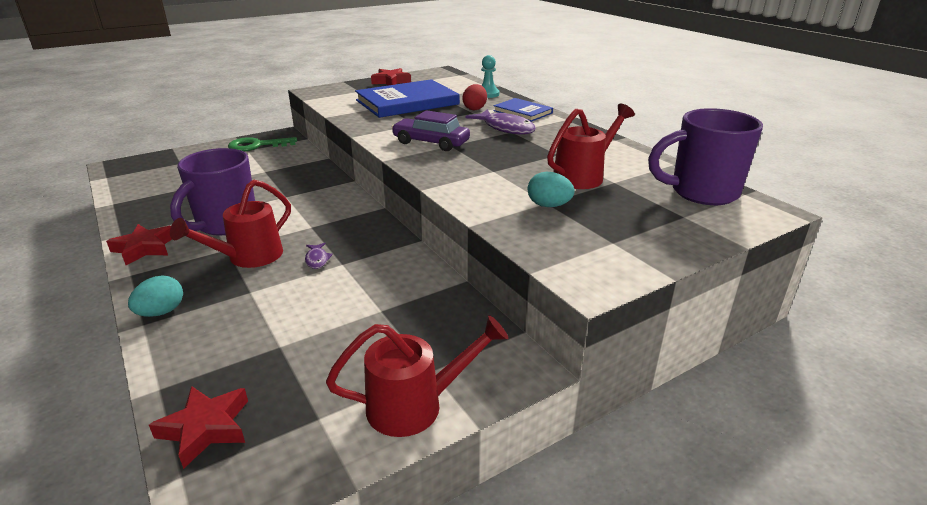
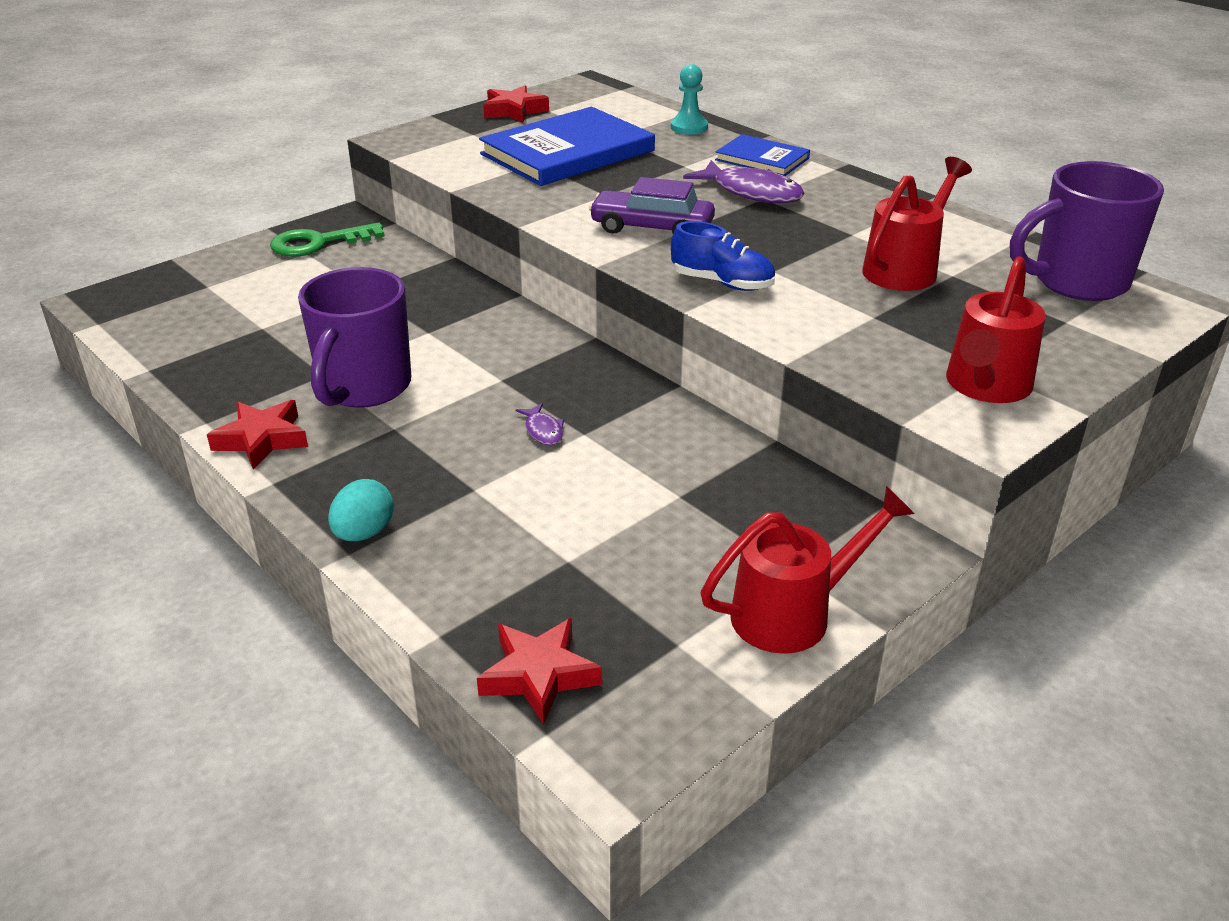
camera: 10 degrees left, 5 degrees up
(248, 257) = (436, 438): red watering can -> red watering can (985, 387)
(456, 175) = (722, 283): none -> blue shoe
(475, 109) = (684, 158): red egg -> none
(548, 205) = (880, 321): turquoise egg -> none

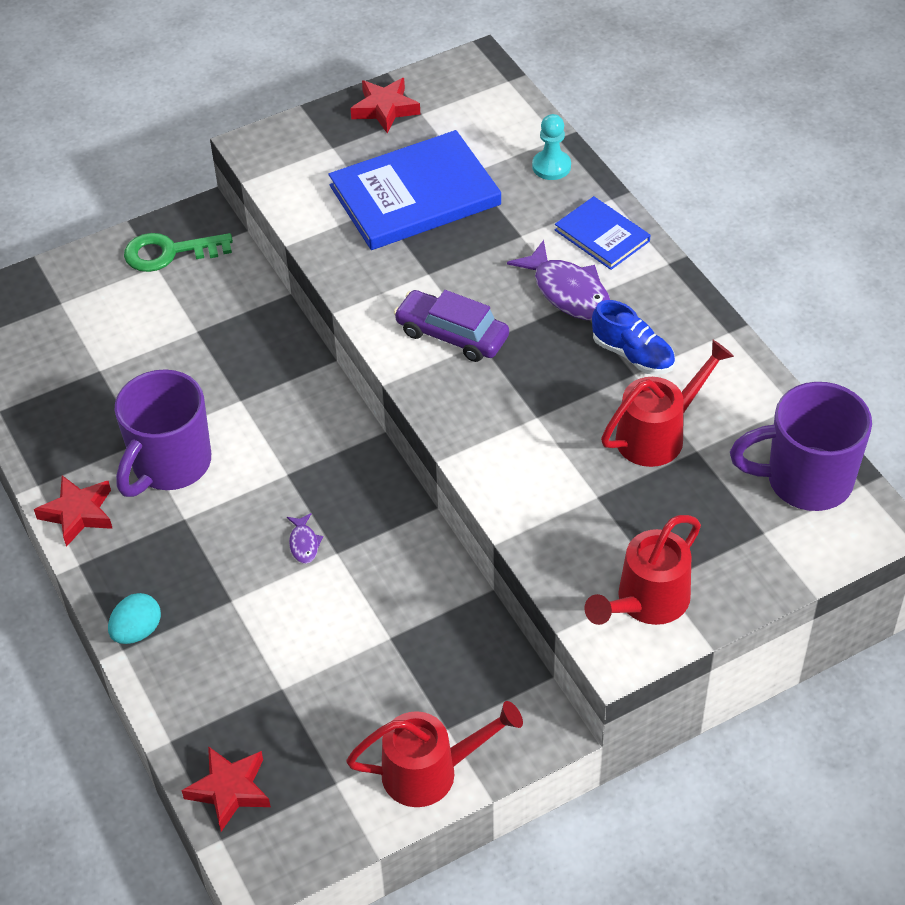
camera: 15 degrees right, 15 degrees up
(722, 283) = (484, 427): blue shoe -> blue shoe (633, 355)

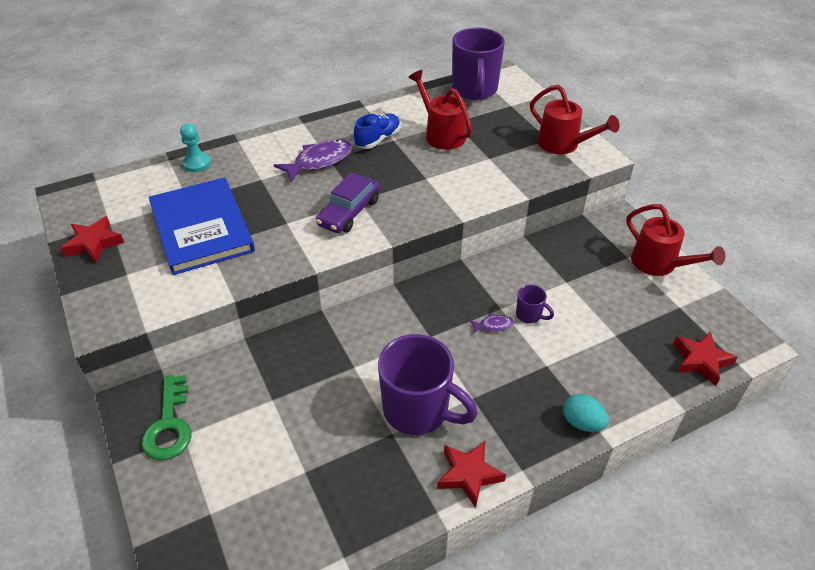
camera: 90 degrees left, 5 degrees down
(322, 586) = (529, 315): none -> purple mug
(431, 772) = (659, 264): red watering can -> red watering can turned 150 degrees clockwise
(602, 235) = (271, 146): blue book -> none

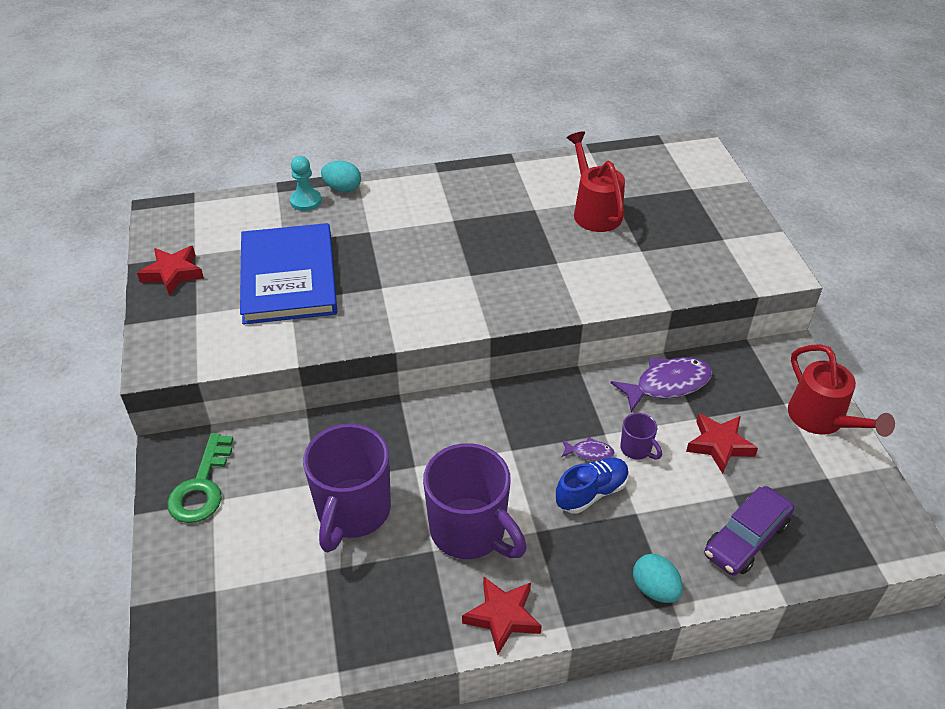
camera: 15 degrees right, 0 degrees up
(226, 148) = (342, 188): none -> turquoise egg
(319, 161) = (441, 221): purple fish -> purple fish (667, 384)
(349, 212) = (455, 288): purple car -> purple car (746, 538)
(378, 139) = (516, 206): blue shoe -> blue shoe (591, 493)
(475, 90) = (654, 162): purple mug -> purple mug (353, 512)
(563, 145) = (739, 249): red watering can -> none
(701, 360) = (830, 549): red star -> red star (719, 445)

